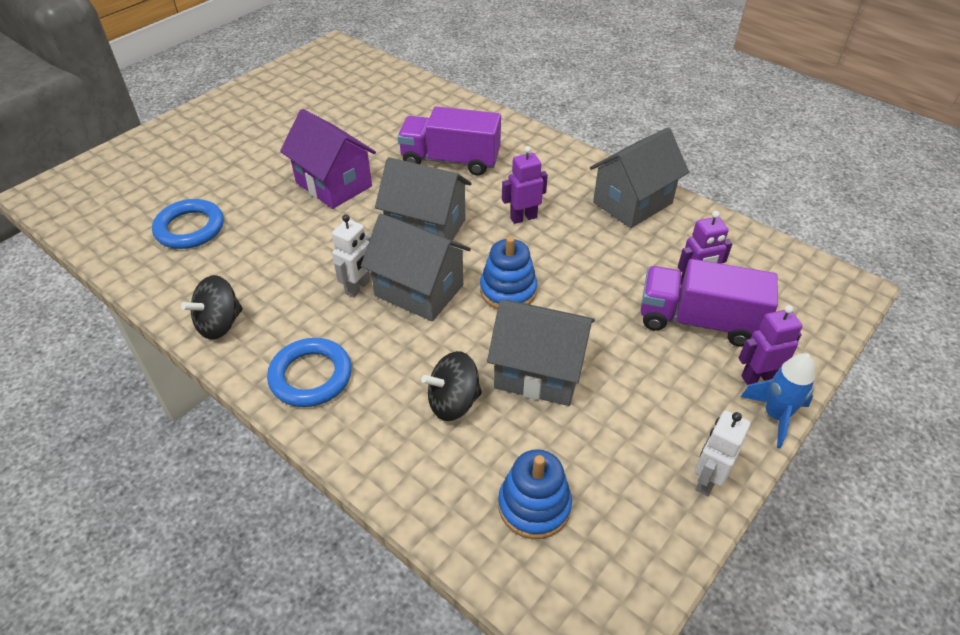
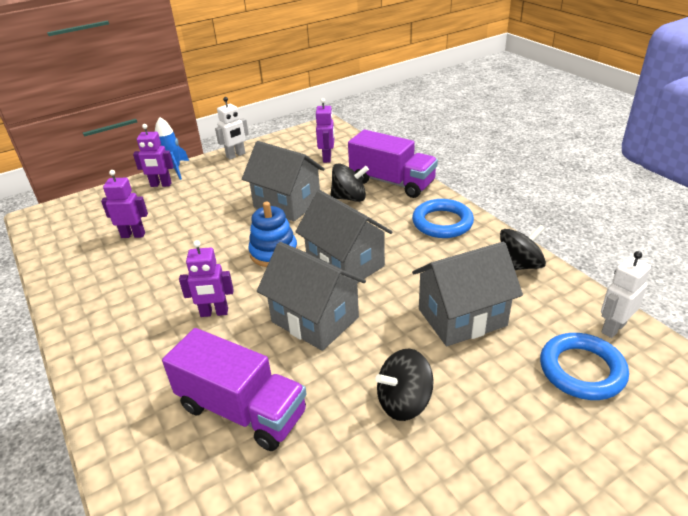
camera: 160 degrees left, 10 degrees down
(334, 184) = (404, 402): purple house -> black spinning top
(358, 287) = (397, 275): white robot -> white robot (613, 328)
(534, 506) = (327, 158): blue stacking toy -> purple robot
(632, 203) = (100, 308): grey house -> grey house (462, 317)
(698, 321) = (159, 214): purple truck -> purple truck (392, 182)

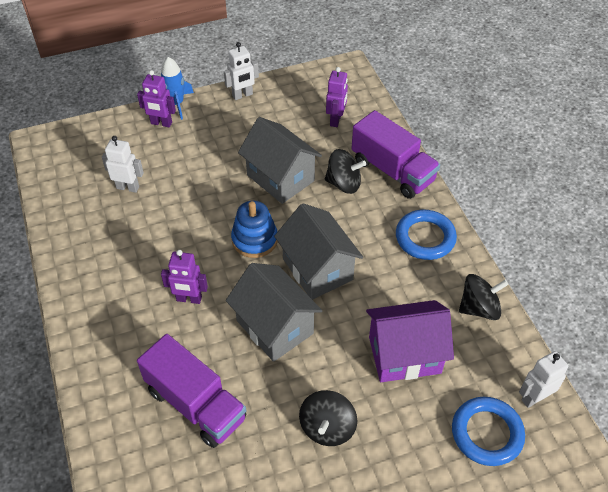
camera: 10 degrees right, 15 degrees up
(133, 235) = (128, 187): purple robot -> white robot
(404, 402) = (327, 428): black spinning top -> black spinning top turned 60 degrees counterclockwise
(462, 317) = (404, 355): grey house -> purple house

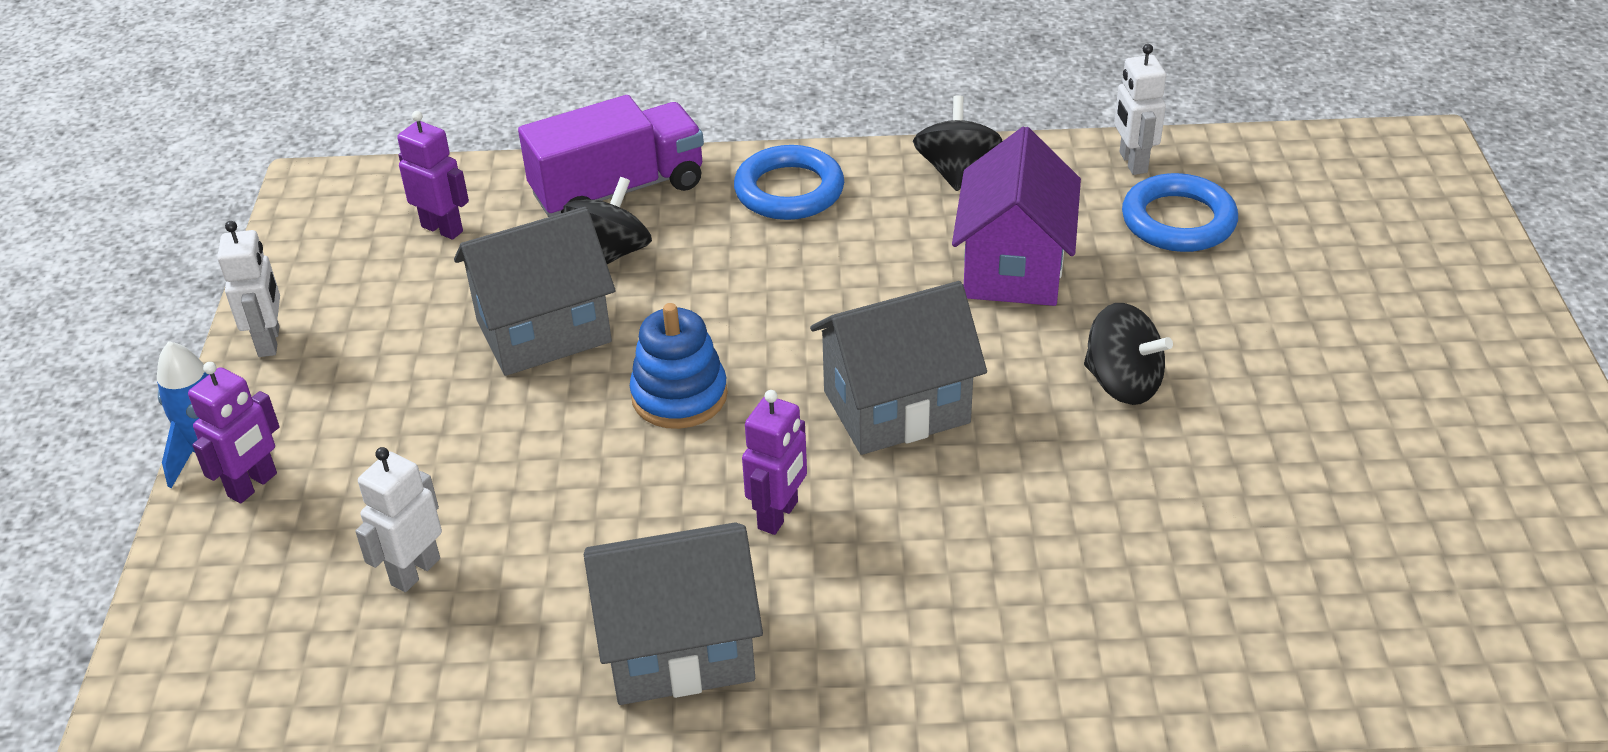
camera: 70 degrees left, 10 degrees down
(196, 404) = (1025, 543): purple truck -> none
(317, 269) = (793, 328): grey house -> grey house (679, 648)

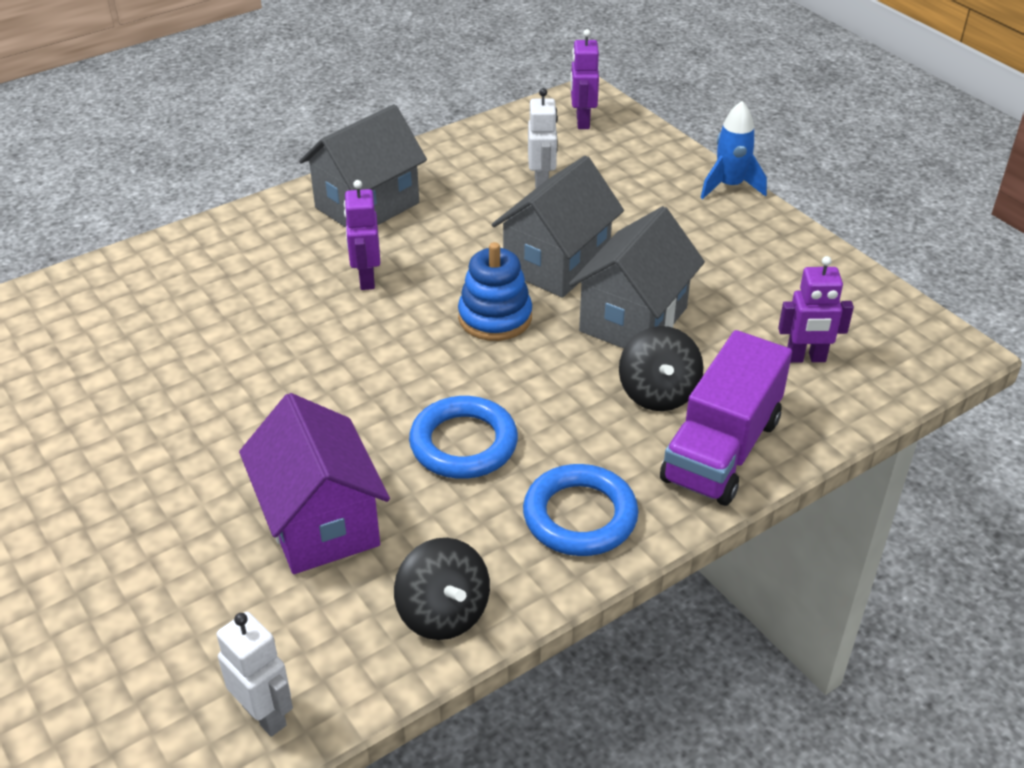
camera: 145 degrees right, 0 degrees up
(253, 485) = (681, 182): purple robot -> purple robot (582, 121)
(269, 341) = (793, 244): white robot -> none
(896, 407) = (339, 369): grey house -> grey house (557, 263)
(1122, 383) = (177, 454): black spinning top -> none
(1178, 221) = (185, 650): blue ring -> blue ring (463, 443)

